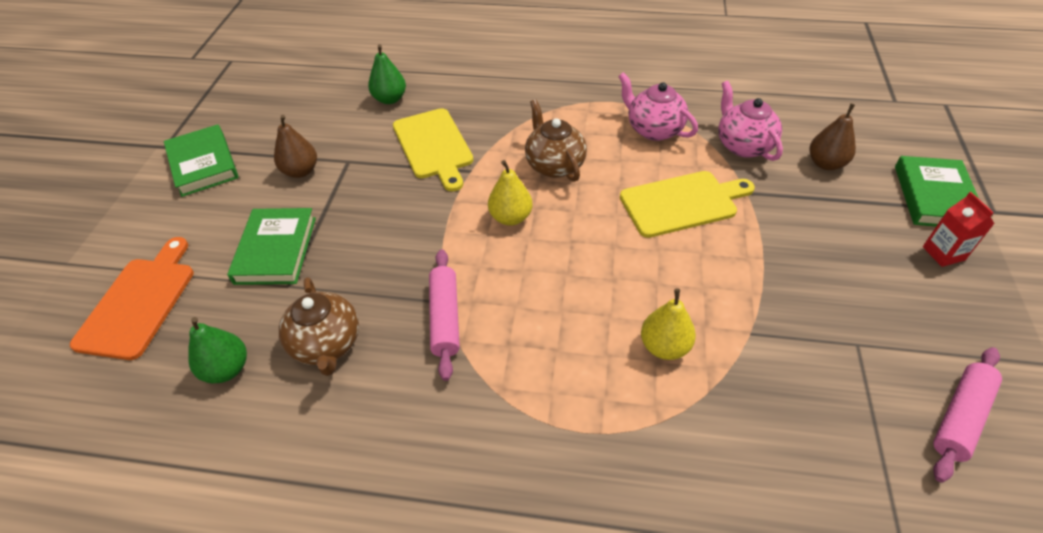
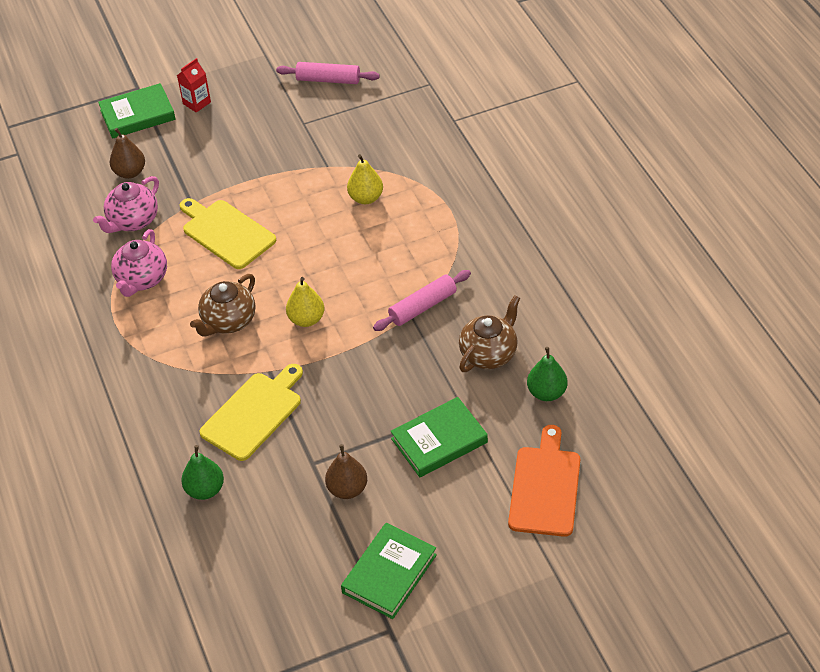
camera: 120 degrees left, 0 degrees up
(139, 303) = (545, 487): orange cutting board -> orange cutting board turned 120 degrees clockwise

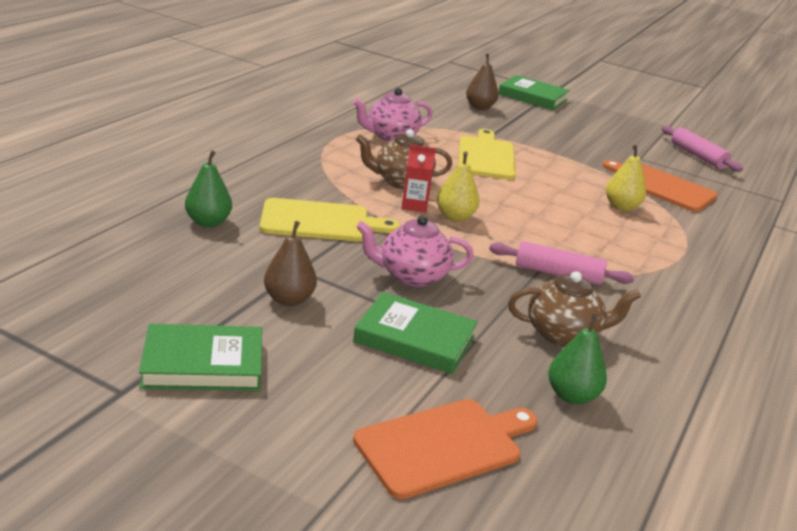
camera: 45 degrees right, 20 degrees down
(133, 221) = (439, 119): pink teapot -> pink teapot (411, 276)
(197, 103) = (580, 113): red carton -> red carton (414, 205)
(357, 146) = (662, 187): none -> orange cutting board

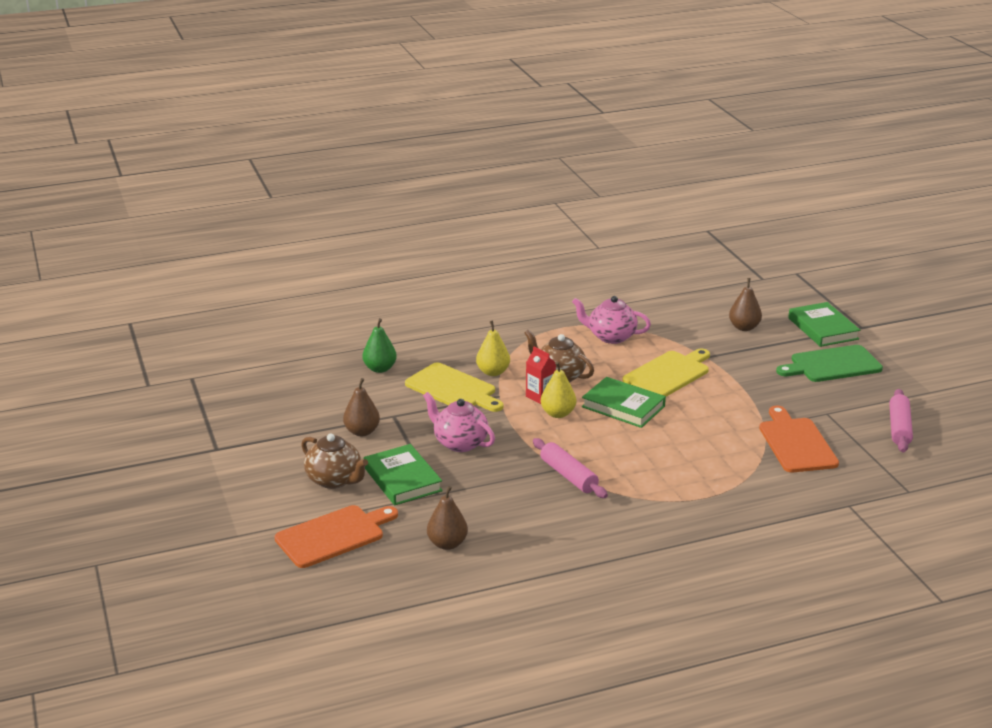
camera: 45 degrees right, 0 degrees up
(203, 364) = (270, 450): green book -> green book (623, 406)
(443, 446) = (333, 535): orange cutting board -> orange cutting board turned 45 degrees counterclockwise
(563, 334) = (503, 512): brown teapot -> brown teapot (335, 480)
(572, 396) = (447, 544): green pear -> brown pear
(582, 121) = (832, 365): none -> green cutting board
(621, 207) = (719, 447): yellow pear -> yellow pear (493, 372)

